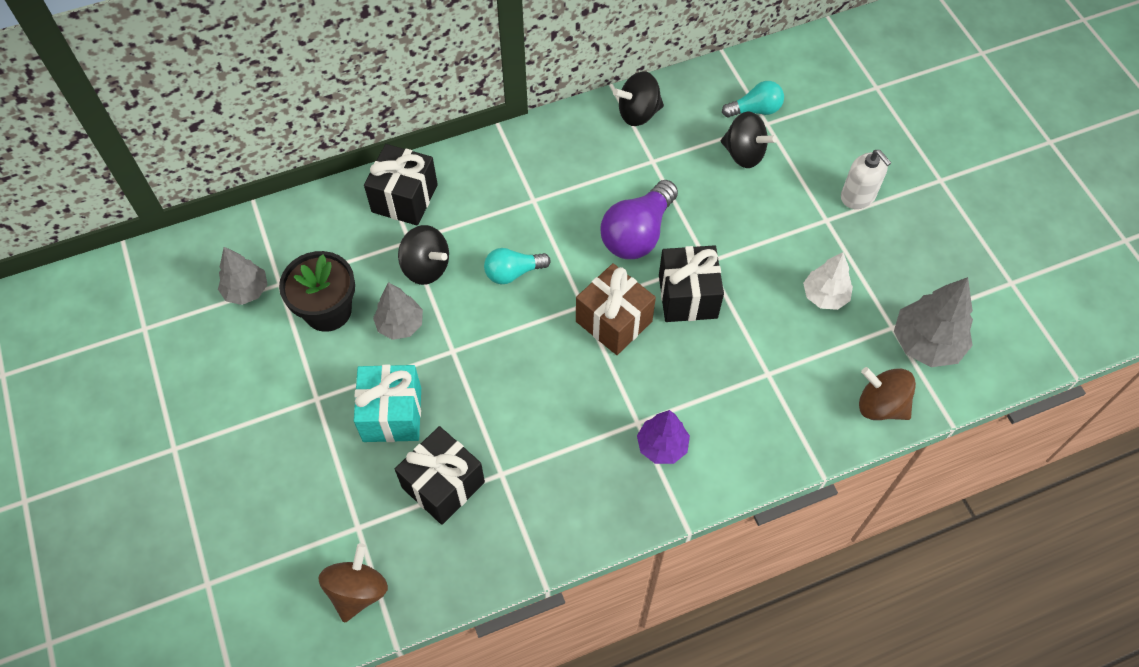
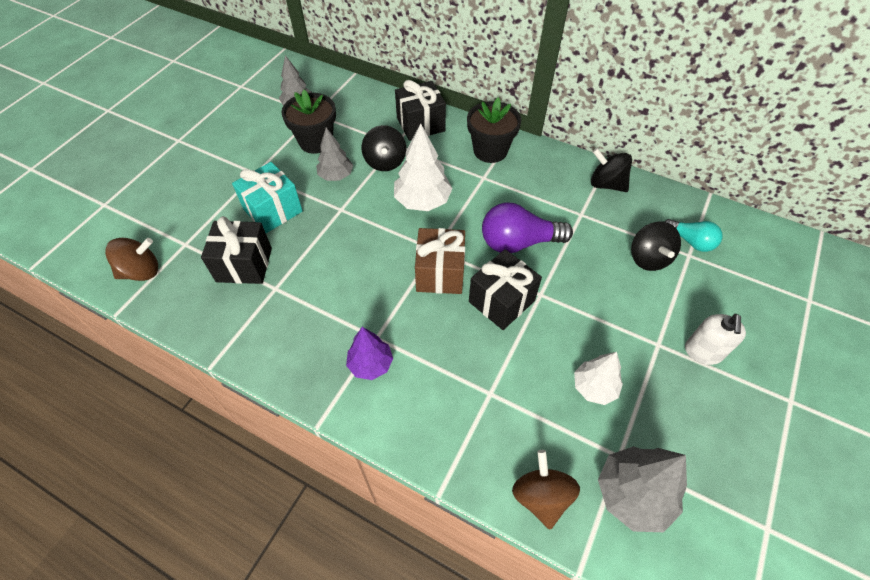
camera: 50 degrees right, 5 degrees down
(504, 168) = (490, 151): none -> black flower pot
(513, 273) = (422, 201): turquoise light bulb -> white tree

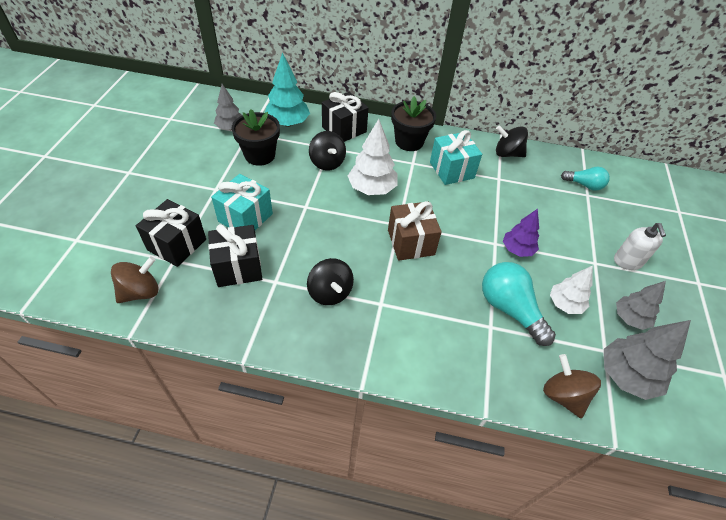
camera: 20 degrees left, 5 degrees down
(336, 176) = (289, 180): grey tree -> grey tree (630, 318)
(361, 108) = (288, 123): none -> turquoise tree
(370, 364) = (385, 326): purple tree -> purple tree (517, 250)
(501, 301) = (468, 254): black gift -> black gift (177, 244)
(518, 242) = (461, 208): purple light bulb -> none
(522, 378) = (509, 309): none -> turquoise light bulb
(527, 194) = (452, 170): none -> turquoise gift
(648, 258) = (561, 202): black spinning top -> black spinning top (330, 292)

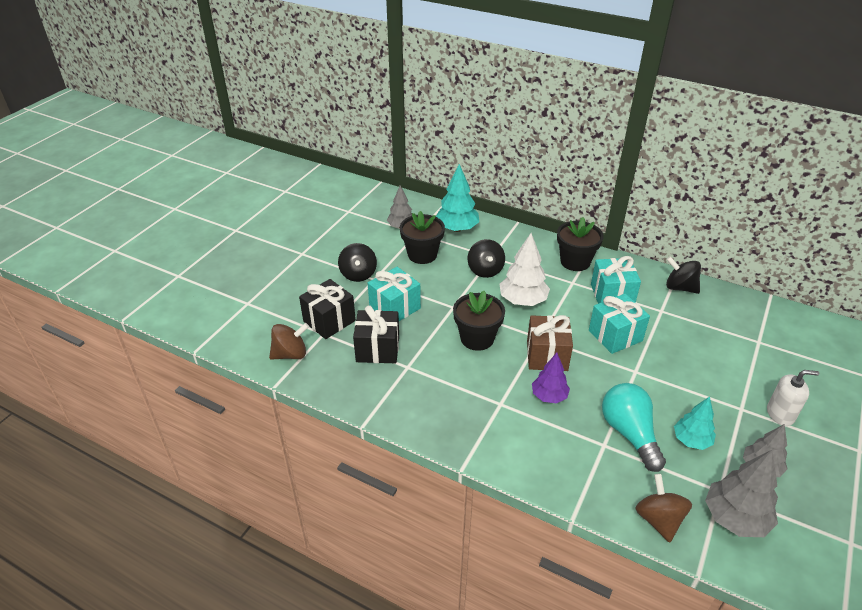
camera: 20 degrees right, 10 degrees down
(330, 292) = (455, 385): black spinning top -> black spinning top (358, 274)
(338, 236) = (477, 338): none -> black flower pot
(344, 129) = (511, 241): black gift -> none
(466, 210) = (615, 335): none -> turquoise gift
(517, 250) = (657, 381): purple tree -> purple tree (549, 396)
(565, 304) = (691, 440): white tree -> turquoise tree
(584, 185) = (758, 331): turquoise light bulb -> none
(627, 261) = (780, 414): white soap dispenser -> white soap dispenser turned 105 degrees counterclockwise

